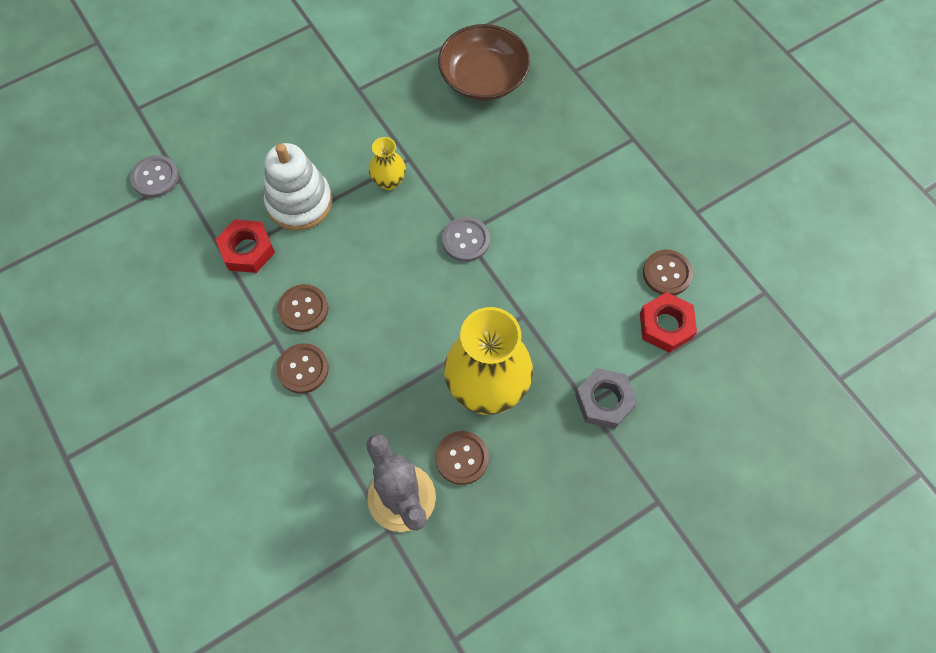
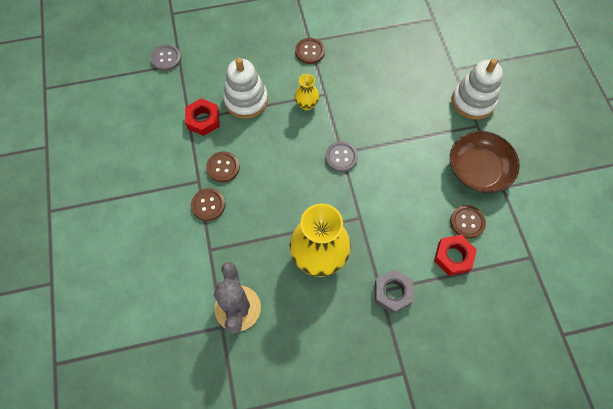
camera: 20 degrees right, 0 degrees up
(462, 458) = (285, 297): brown button -> brown button (310, 52)
(483, 78) = (392, 56): brown bowl -> brown bowl (478, 170)
(615, 107) = (473, 101): none -> white stacking toy

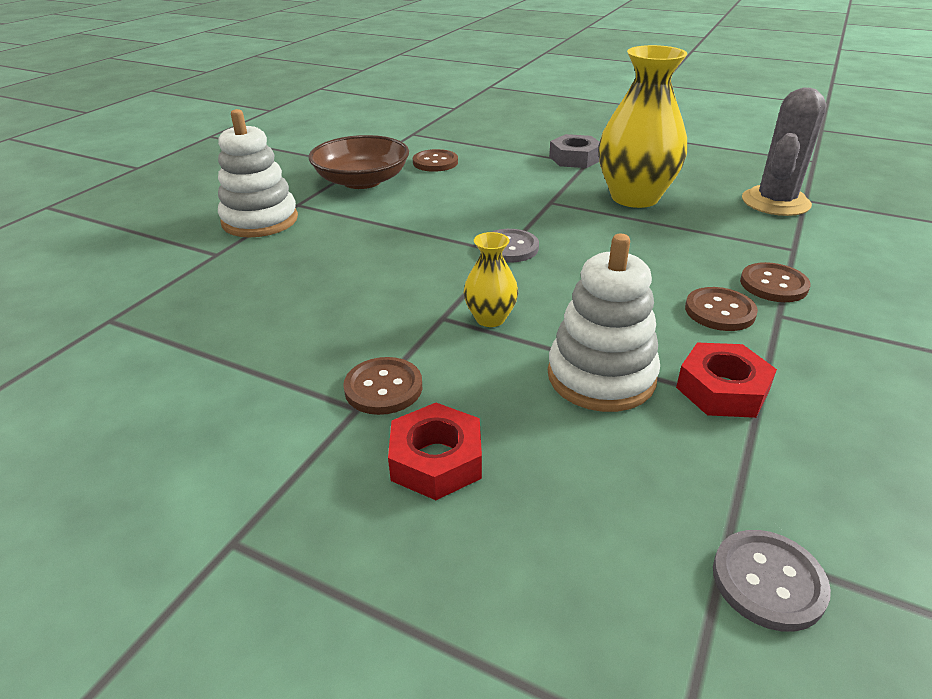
camera: 140 degrees left, 30 degrees down
(453, 256) = (483, 154): red nut -> red nut (436, 460)

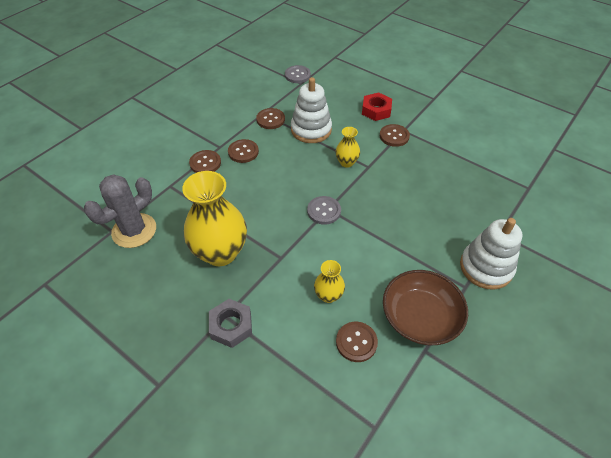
camera: 170 degrees left, 15 degrees up
(474, 183) = (328, 295): none -> yellow vase
(722, 389) = (270, 119): red nut -> brown button

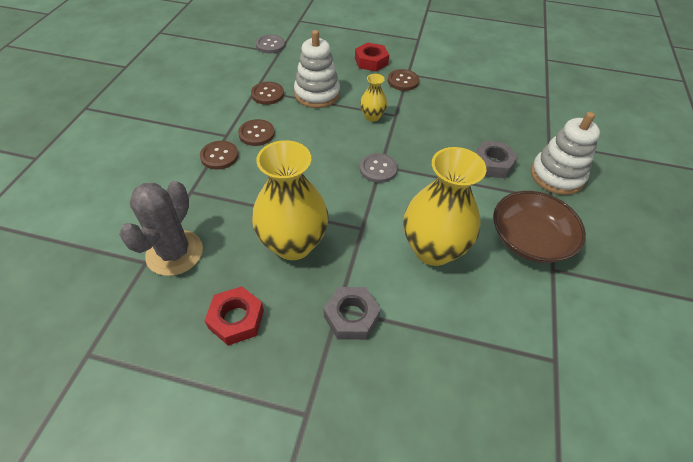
camera: 25 degrees left, 0 degrees up
(149, 296) = (236, 319): none -> red nut
(328, 295) = (433, 249): yellow vase -> yellow vase, size x2.09
(356, 342) = (487, 285): brown button -> none
(430, 237) = (492, 164): none -> grey nut

